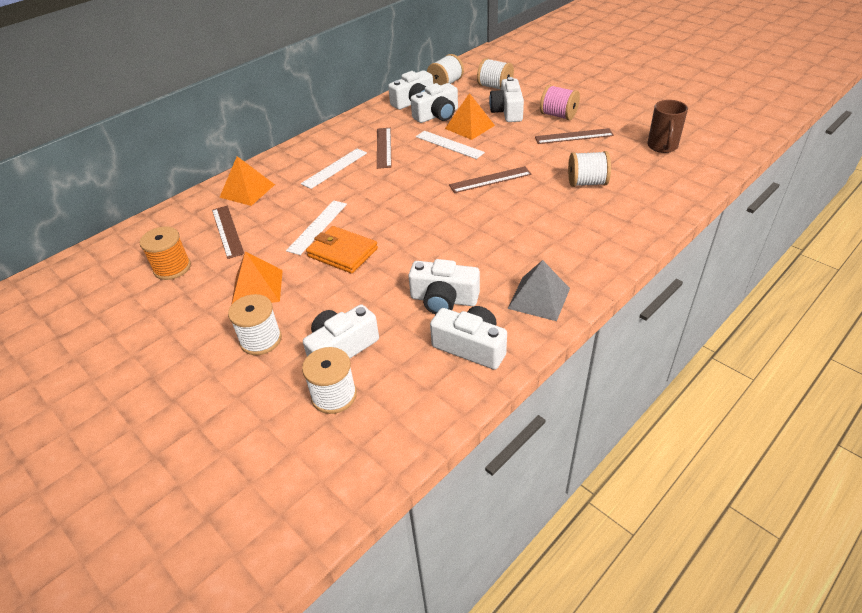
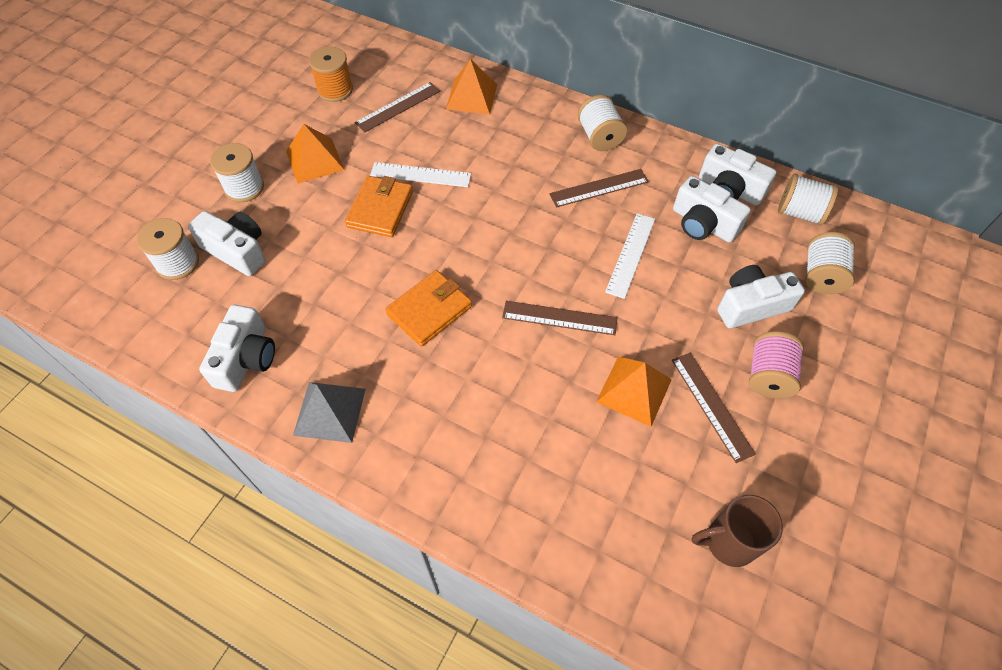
camera: 70 degrees right, 15 degrees up
(334, 168) = (537, 155): white ruler -> none
(444, 299) = (316, 318): white camera -> none
(460, 237) = (429, 310): none -> orange wallet
(469, 127) = (686, 268): orange pyramid -> orange pyramid (634, 390)
(490, 180) = (559, 318): brown ruler -> brown ruler turned 45 degrees counterclockwise
(587, 183) = (586, 438): white spool -> white spool (599, 137)

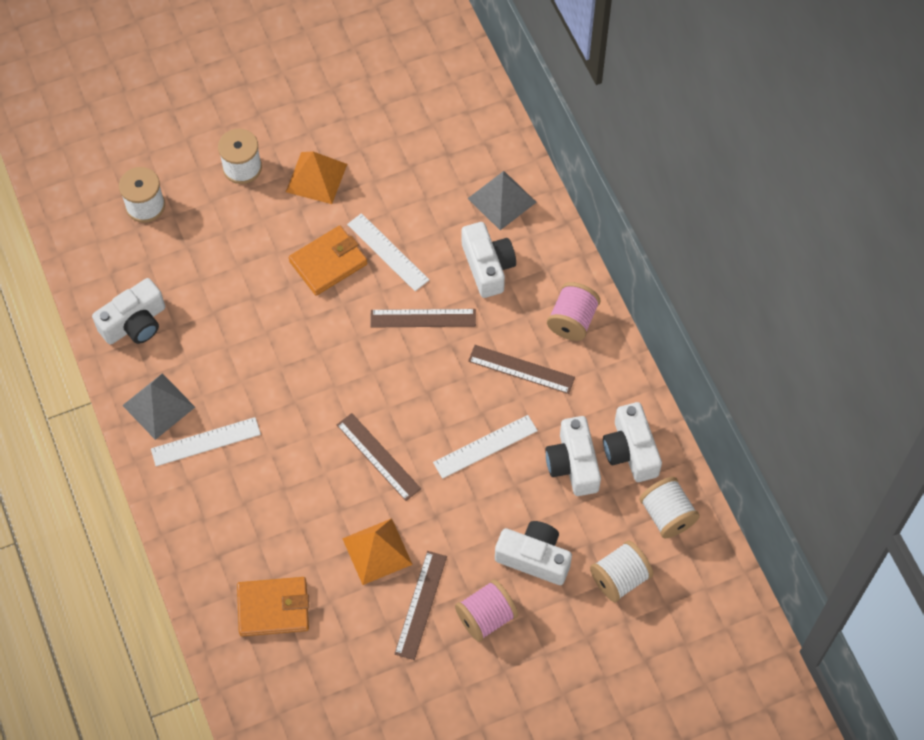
camera: 40 degrees right, 5 degrees up
(237, 251) = (194, 225): white camera -> white camera (488, 266)
(335, 90) = (391, 112): orange spool -> none
(398, 107) = (429, 168): brown ruler -> brown ruler (423, 318)
(401, 410) = (205, 441): none -> white ruler
(429, 310) = (290, 379): orange wallet -> orange wallet (273, 608)
(471, 96) = (502, 200): orange pyramid -> grey pyramid
(599, 137) = (572, 320): white spool -> pink spool
(728, 542) = (334, 696): brown mug -> none

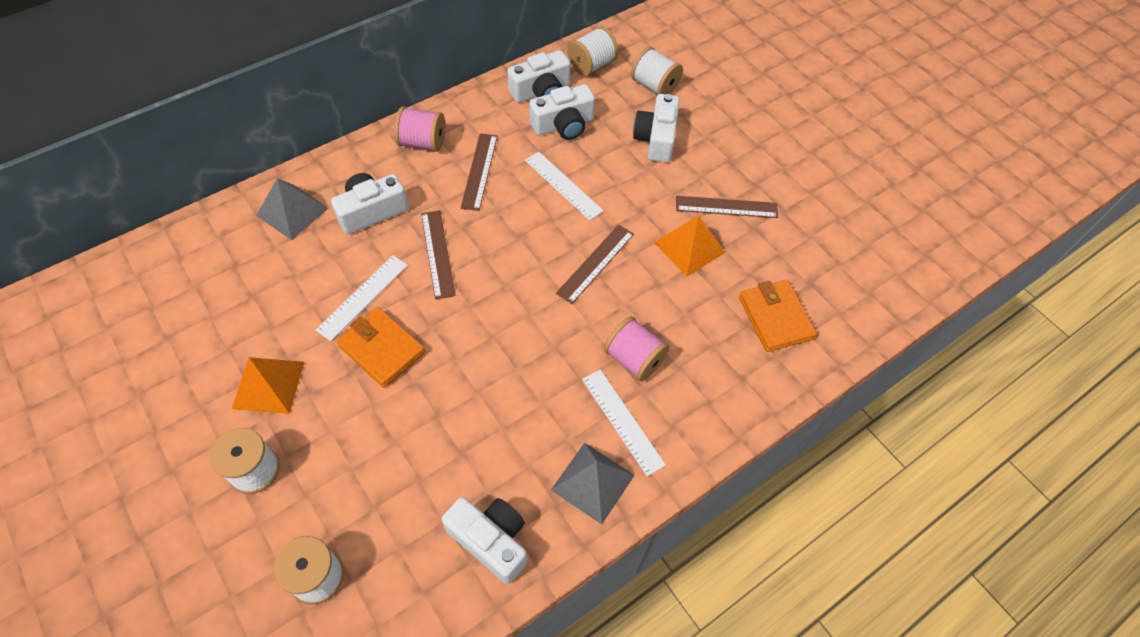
camera: 105 degrees left, 5 degrees down
(486, 617) = (719, 162): pink spool -> pink spool (634, 359)

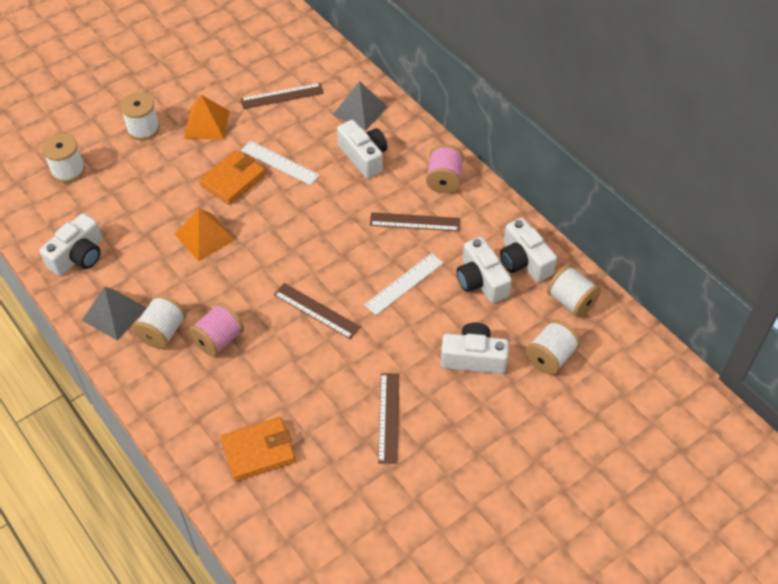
camera: 90 degrees right, 5 degrees down
(437, 253) = (322, 202): brown ruler -> brown ruler (282, 96)
(622, 421) = (163, 332): white ruler -> white spool
(689, 247) = (337, 384): orange pyramid -> orange pyramid (205, 237)

